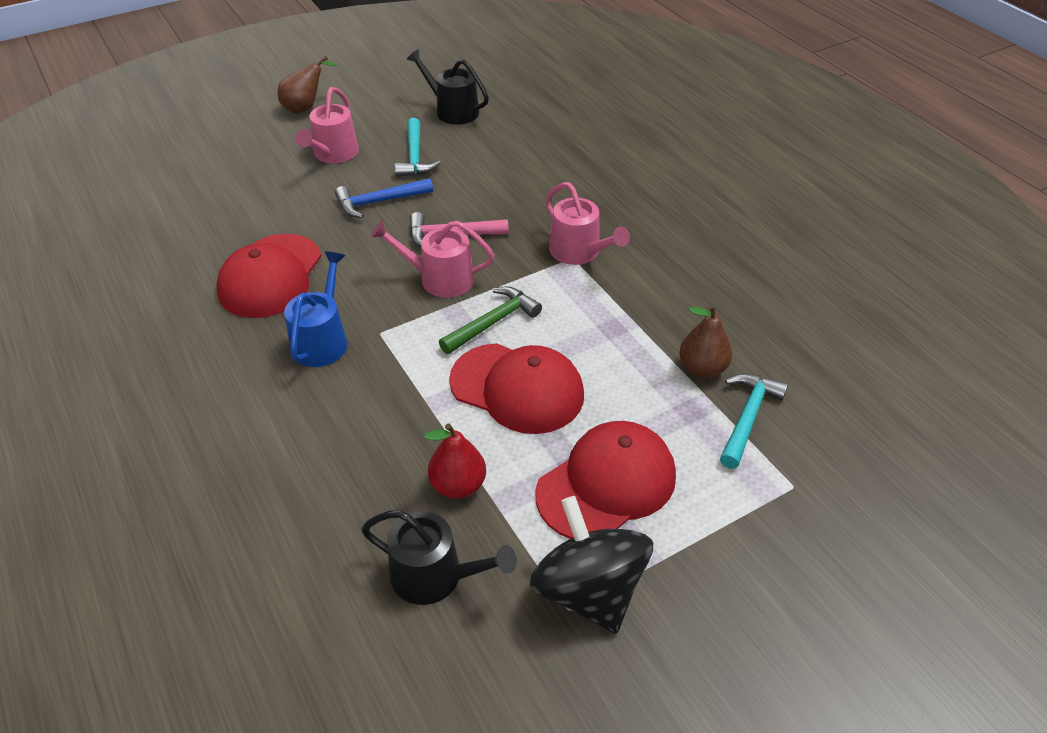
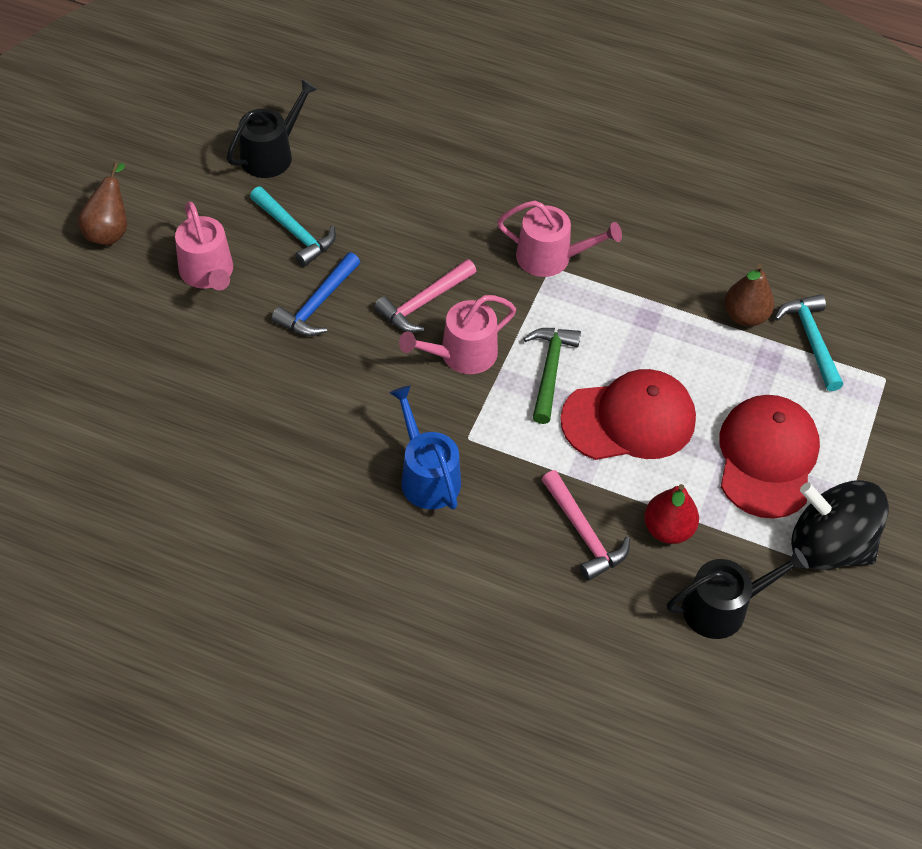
camera: 40 degrees left, 10 degrees up
(270, 276) = (307, 443): red cap -> none
(387, 446) = (584, 533): none -> pink hammer
(452, 110) = (271, 154): black watering can -> black watering can turned 135 degrees clockwise

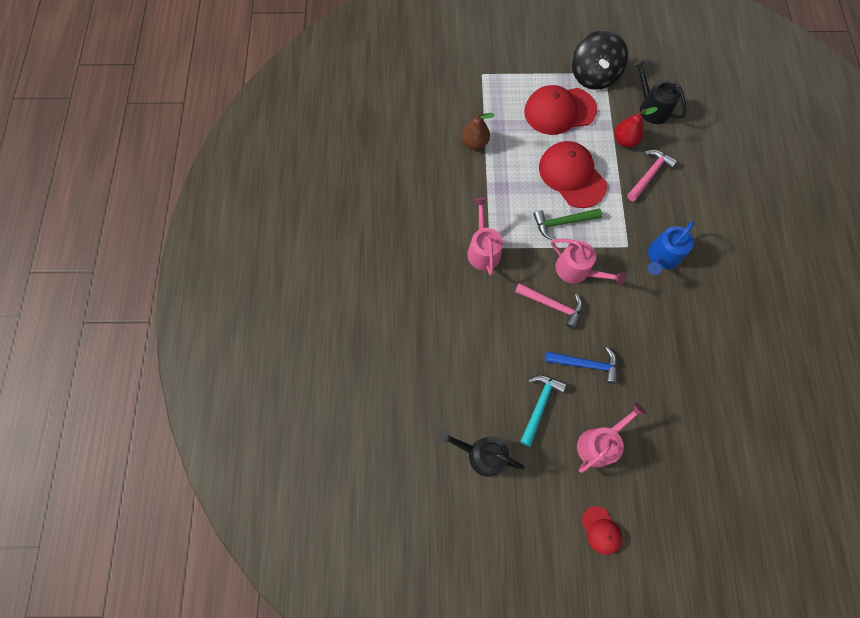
camera: 110 degrees left, 15 degrees up
(110, 230) = (601, 530): brown pear -> red cap
(811, 339) = (474, 110): turquoise hammer -> none

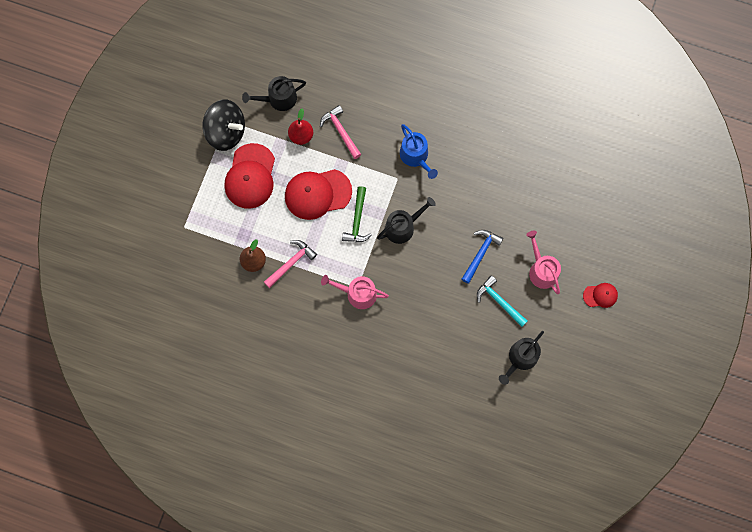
camera: 70 degrees left, 5 degrees up
(552, 305) = (425, 258): pink hammer -> pink hammer (291, 263)
(576, 270) = (403, 227): pink watering can -> black watering can

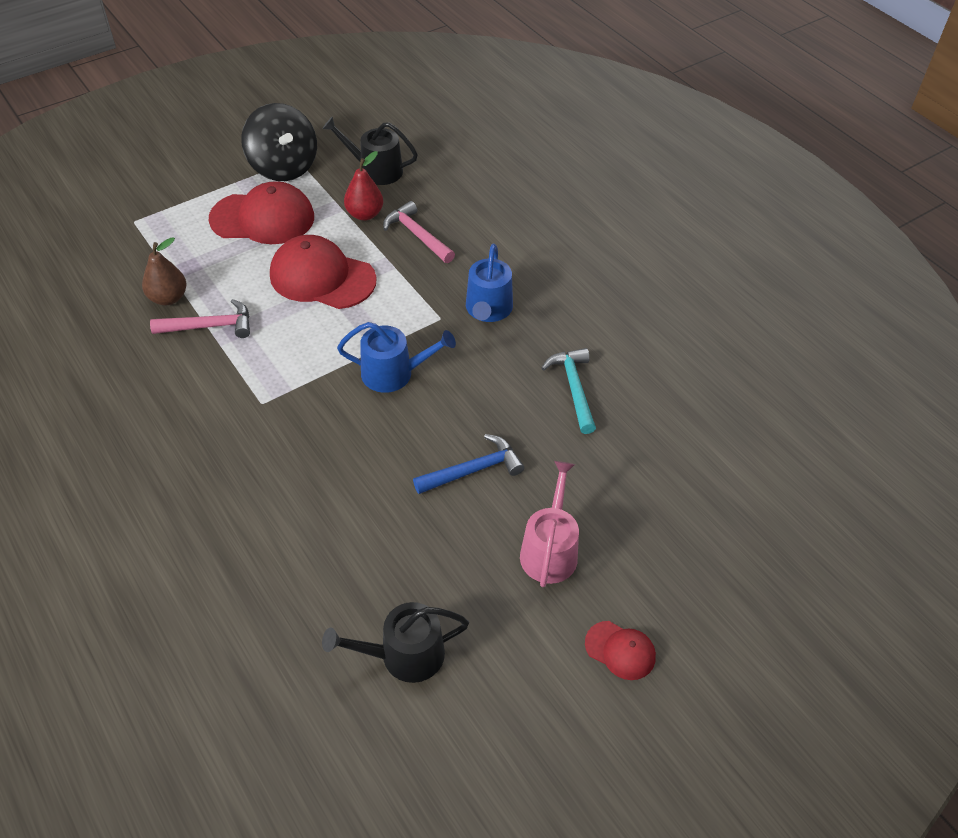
camera: 35 degrees right, 25 degrees down
(250, 176) = (263, 218): red cap -> red cap turned 135 degrees counterclockwise
(340, 131) = (417, 235): pink hammer -> pink hammer turned 45 degrees counterclockwise
(357, 220) = (342, 331): green hammer -> none
(357, 293) = (254, 410): pink watering can -> none
(403, 227) = (394, 373): black watering can -> blue watering can
(499, 301) = (444, 549): turquoise hammer -> turquoise hammer (573, 388)

